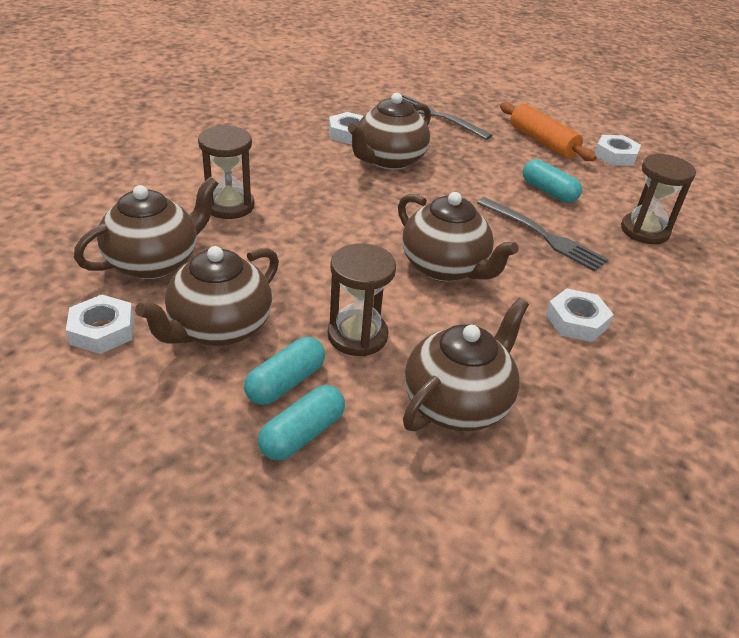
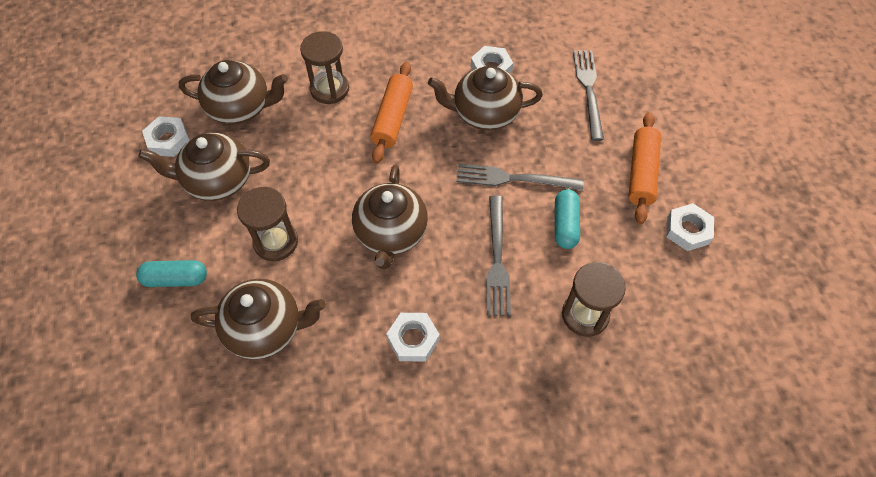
camera: 50 degrees right, 20 degrees up
(285, 382) = (205, 242): turquoise capsule -> none
(320, 197) = (393, 118): none -> orange rolling pin
(473, 185) = (514, 179): none -> grey fork

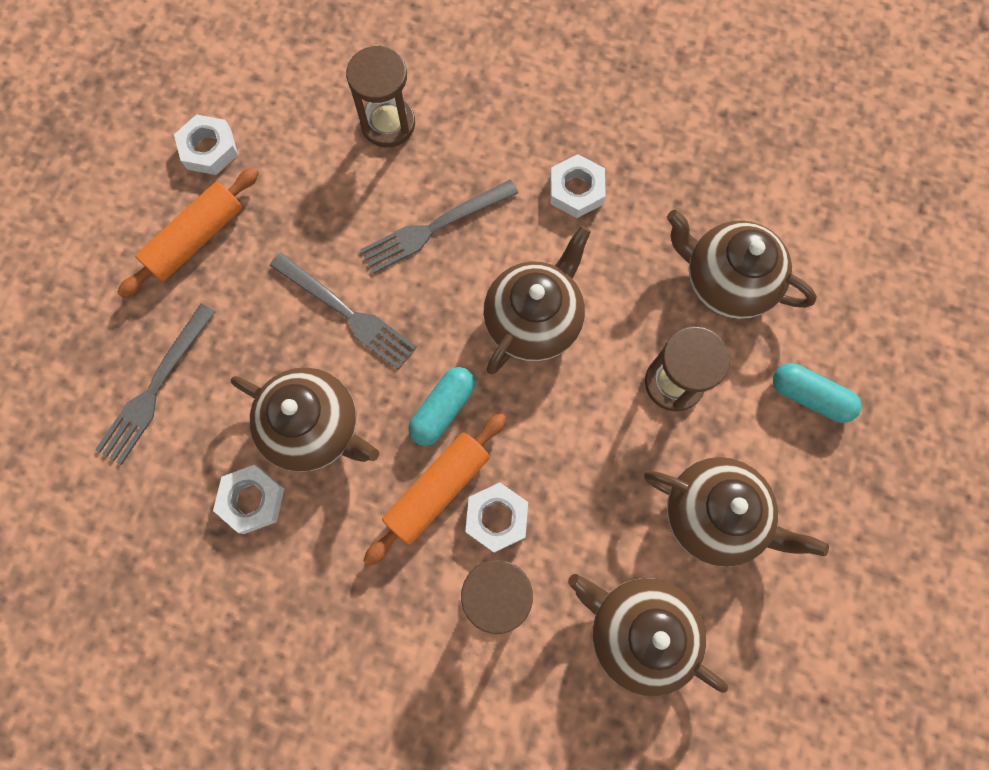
camera: 150 degrees left, 15 degrees up
(168, 140) = (761, 628): white nut -> white nut (496, 518)
(497, 259) = (435, 227): grey fork -> grey fork turned 150 degrees counterclockwise
(565, 225) = (332, 225): turquoise capsule -> turquoise capsule (443, 409)

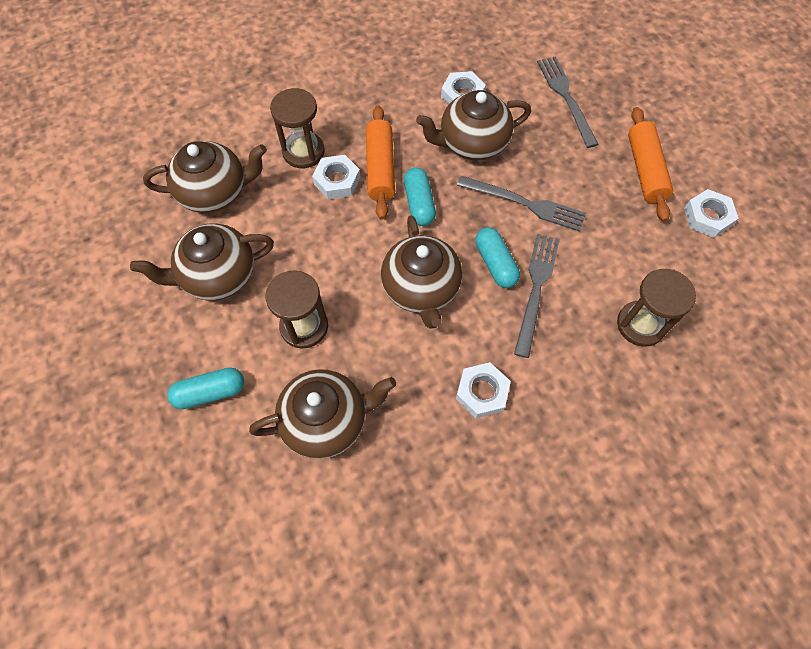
camera: 135 degrees right, 10 degrees down
(346, 312) = (524, 204): grey fork -> grey fork turned 150 degrees counterclockwise
(442, 282) = (495, 263): none -> turquoise capsule

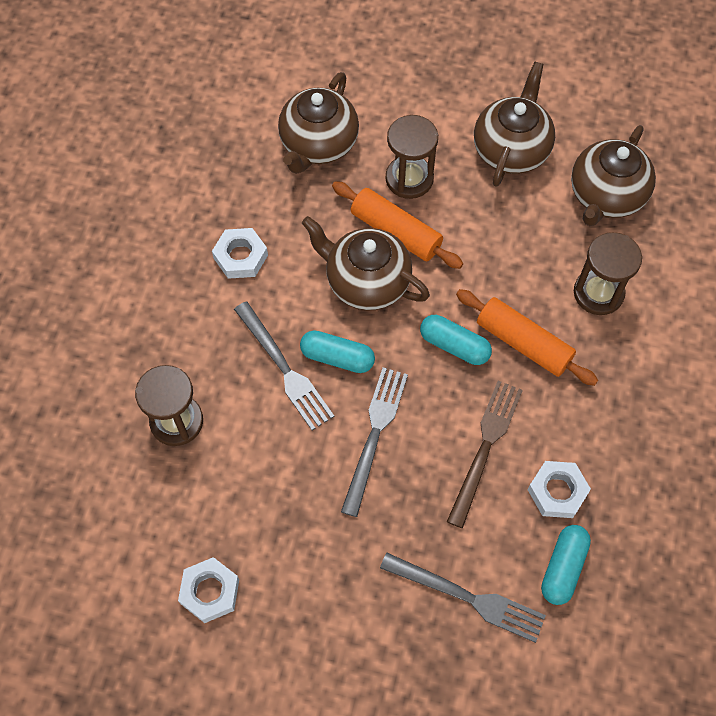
camera: 130 degrees right, 0 degrees up
(210, 392) = (409, 90): turquoise capsule -> turquoise capsule (563, 568)
(337, 181) = (539, 297): white nut -> none
(472, 143) = (485, 448): brown teapot -> brown fork
(524, 204) = (374, 435): grey fork -> grey fork turned 135 degrees clockwise
(645, 170) = (311, 586): orange rolling pin -> orange rolling pin (396, 232)

